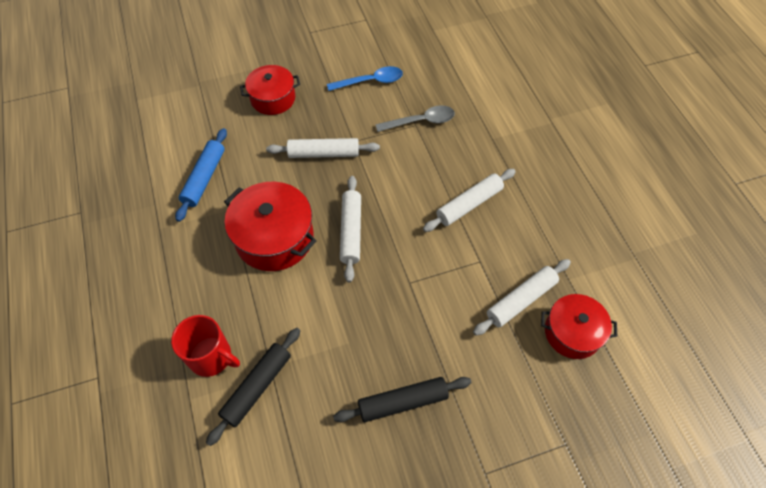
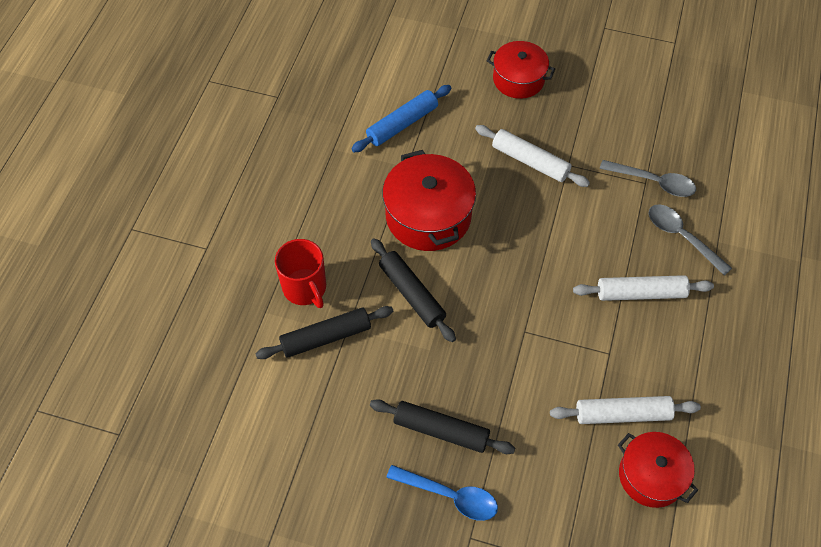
camera: 35 degrees right, 0 degrees up
(304, 307) = (412, 294): none -> black rolling pin
(351, 231) = (503, 251): white rolling pin -> none
(370, 81) = (631, 112): blue spoon -> blue spoon (450, 496)
(467, 149) = (682, 237): none -> grey spoon

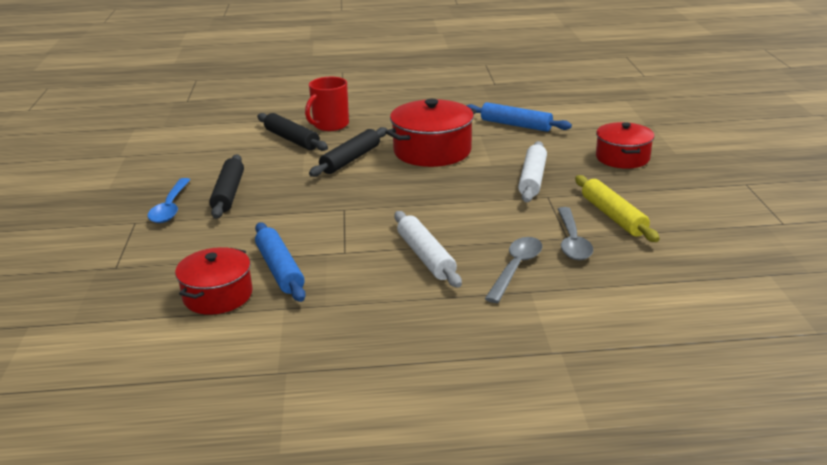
camera: 70 degrees right, 30 degrees down
(622, 414) = (280, 269): white rolling pin -> blue rolling pin
(623, 136) = (613, 216): none -> yellow rolling pin

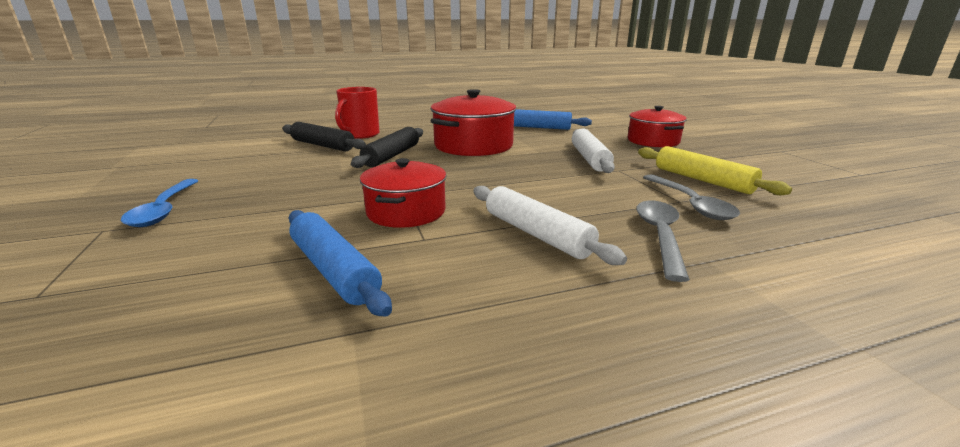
camera: 15 degrees left, 5 degrees down
(218, 295) = (226, 323): red pot -> red pot (406, 212)
(228, 193) = (249, 191): black rolling pin -> none

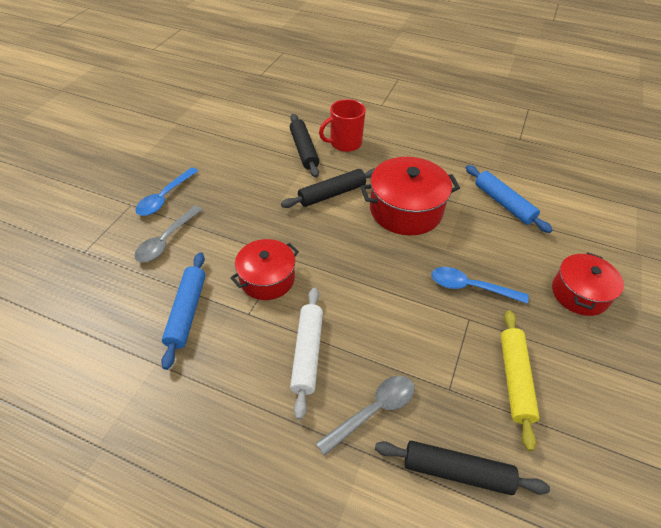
camera: 40 degrees right, 25 degrees up
(589, 159) = (470, 287): white rolling pin -> blue spoon
(690, 204) = (450, 398): grey spoon -> grey spoon (166, 240)
(779, 233) = (456, 471): none -> black rolling pin

